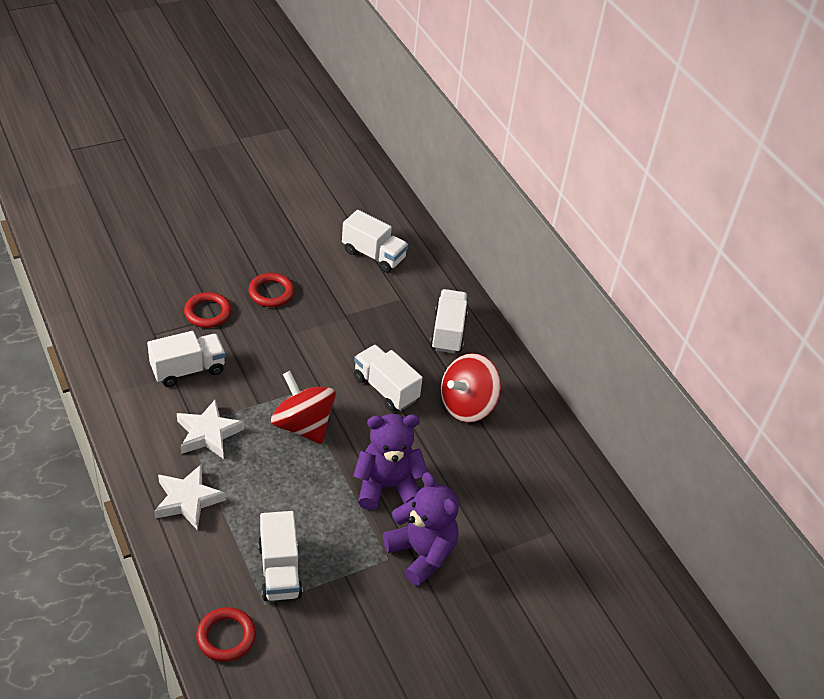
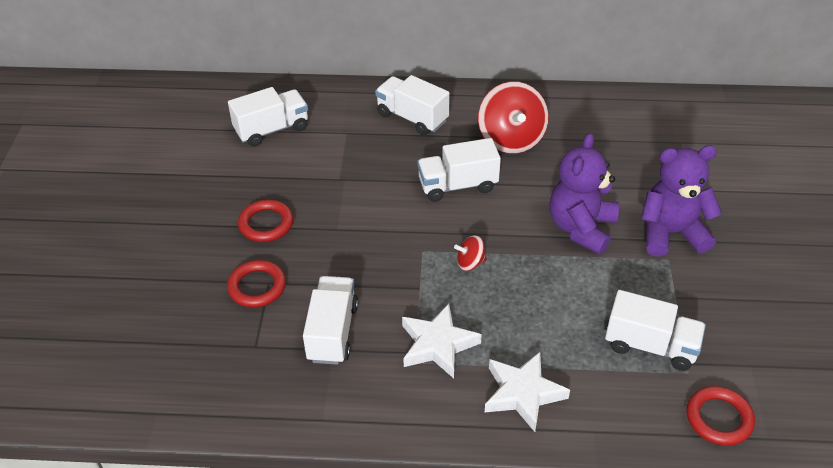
camera: 55 degrees left, 0 degrees up
(303, 425) = (470, 263): red spinning top -> red spinning top, size x0.47

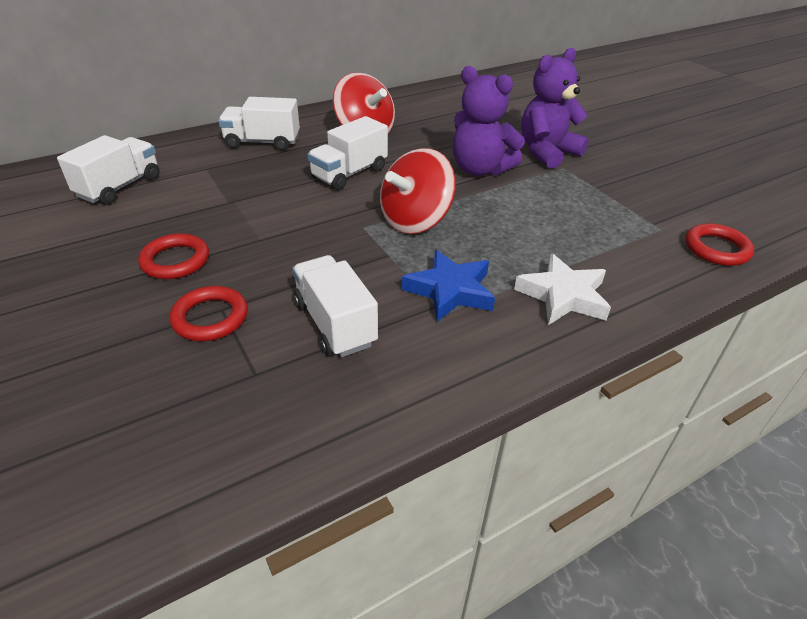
camera: 35 degrees left, 5 degrees down
(437, 345) = (450, 291): white star -> blue star
(470, 263) = (415, 220): red spinning top -> red spinning top, size x2.15
(581, 228) = (480, 169): purple teddy bear -> purple teddy bear turned 45 degrees counterclockwise
(650, 345) = (616, 223): white truck -> none

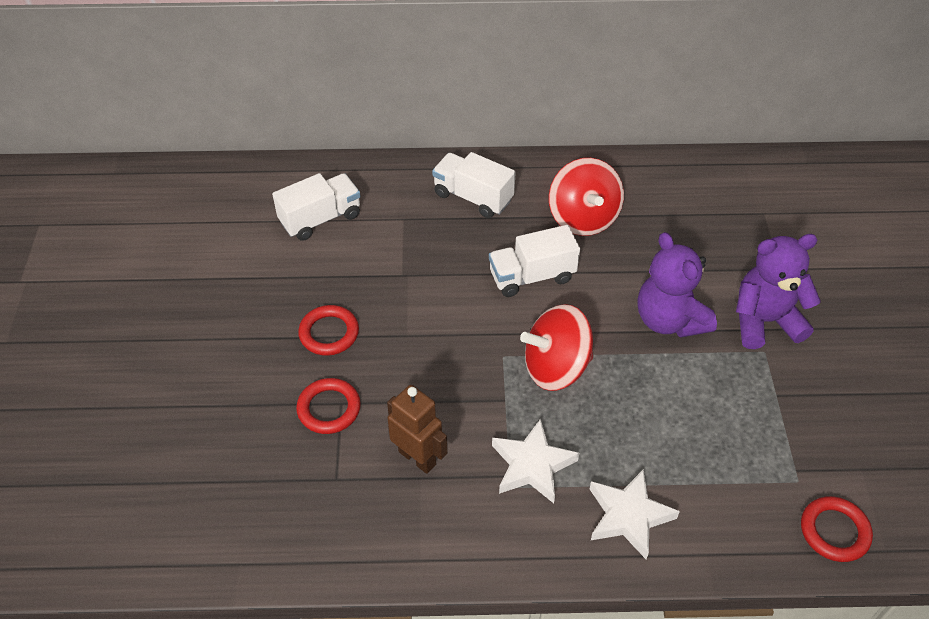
camera: 30 degrees right, 10 degrees up
(335, 324) = (417, 457): white truck -> brown robot
(450, 291) = (532, 465): blue star -> white star

